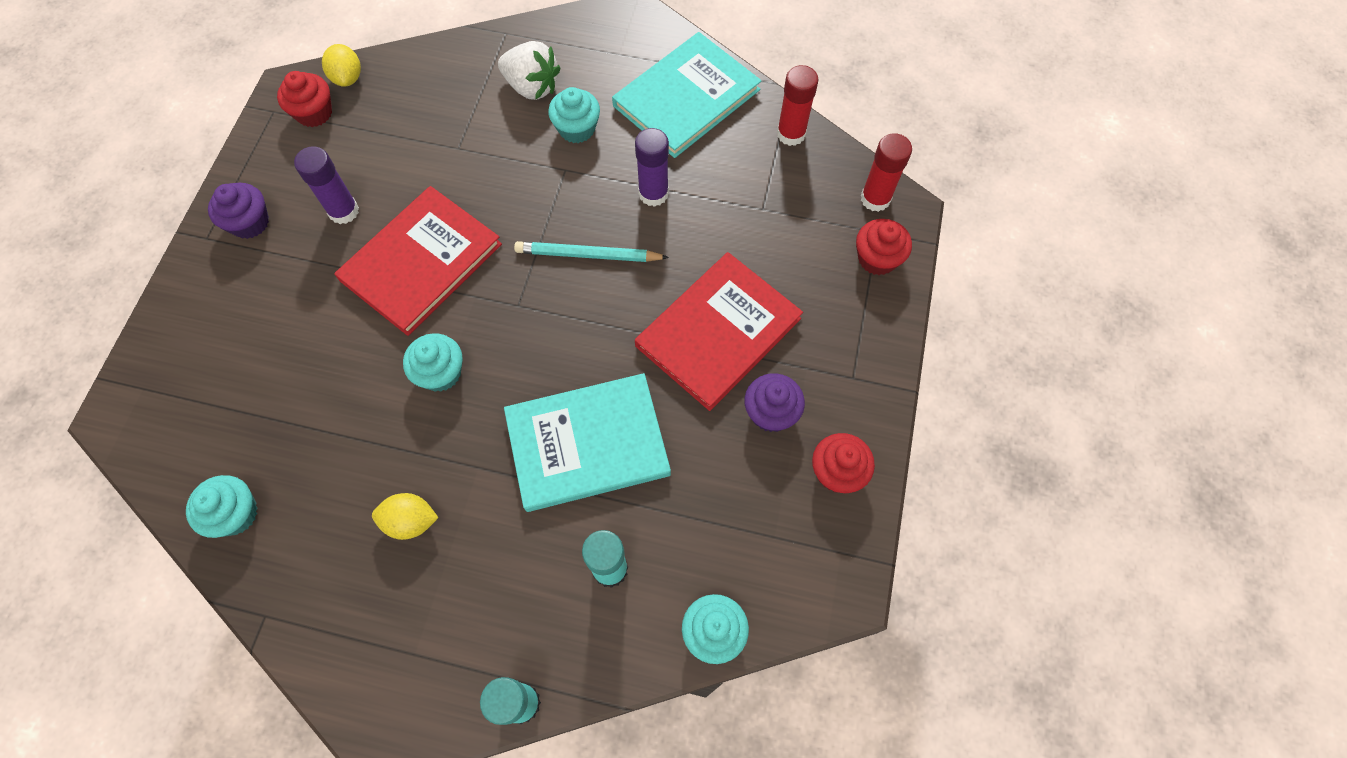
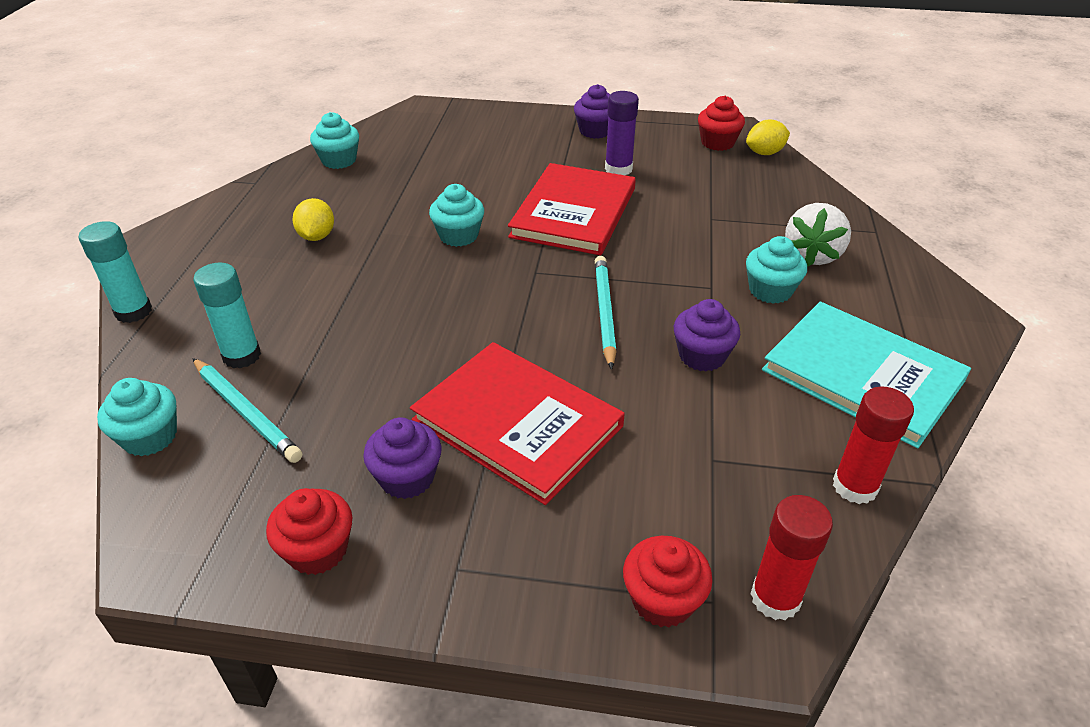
camera: 85 degrees right, 25 degrees down
(421, 262) = (574, 212): red book -> red book turned 75 degrees clockwise
(587, 444) = (379, 330): turquoise book -> none
(653, 194) = (702, 356): purple glue stick -> purple cupcake
(688, 550) = (246, 412): none -> turquoise pencil

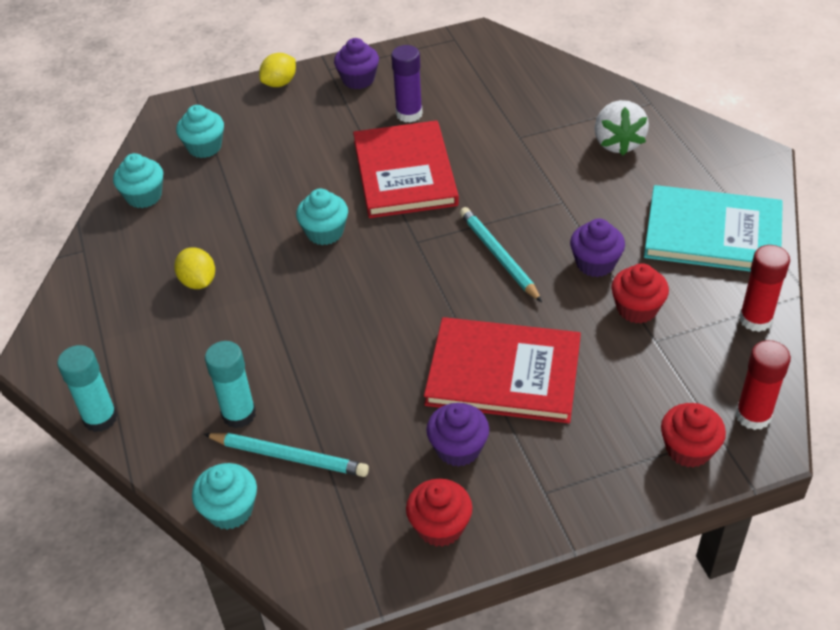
camera: 25 degrees left, 5 degrees up
(717, 143) = (473, 56): red cupcake -> red cupcake (637, 309)
(764, 153) = (519, 54): yellow lemon -> yellow lemon (280, 83)
(770, 290) = (607, 187): turquoise cupcake -> turquoise cupcake (204, 147)

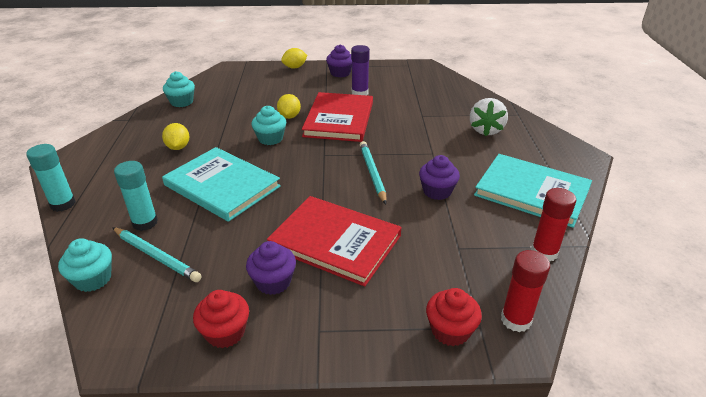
camera: 15 degrees right, 10 degrees down
(204, 147) = (232, 87): turquoise cupcake -> none
(305, 330) = (222, 186): none -> turquoise book
(328, 185) = (289, 116): none -> yellow lemon
(637, 309) = (454, 225): red cupcake -> none

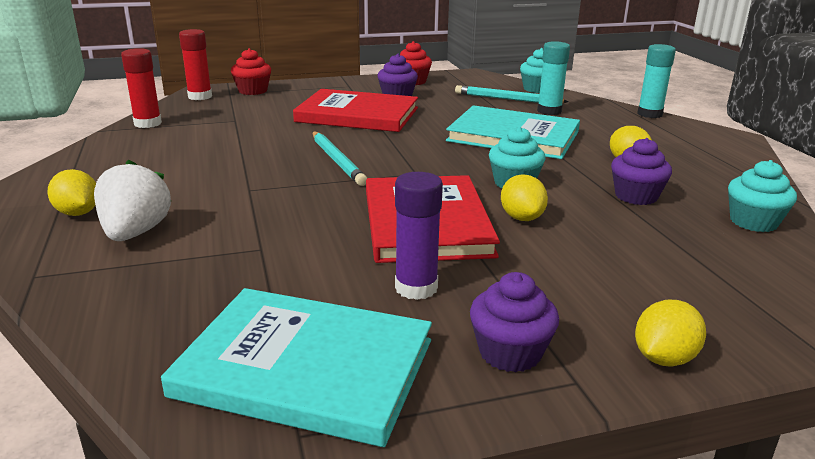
camera: 165 degrees right, 10 degrees down
(437, 191) = (249, 152): purple cupcake -> purple cupcake (636, 196)
(525, 146) = (78, 213): none -> yellow lemon
(532, 192) = (120, 162): turquoise book -> turquoise book (305, 368)

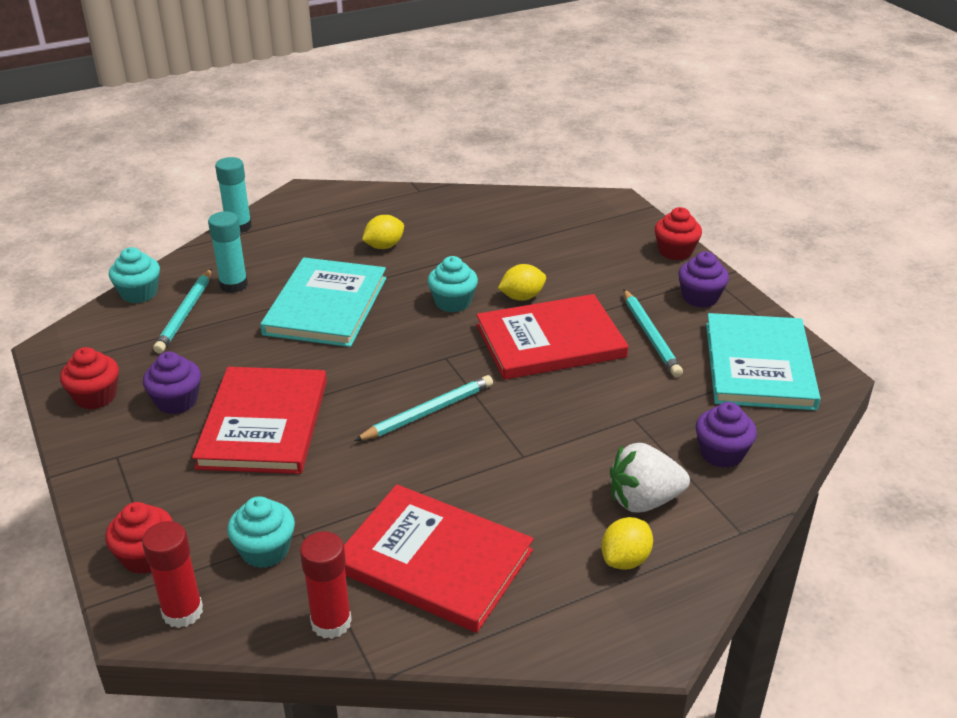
camera: 100 degrees left, 10 degrees up
(165, 150) = (434, 561): none -> red book
(416, 288) = (650, 336): purple glue stick -> turquoise pencil
(636, 196) = (460, 247): purple cupcake -> purple cupcake (721, 453)
(664, 358) = (675, 251): yellow lemon -> red cupcake
(753, 222) = (489, 206): turquoise cupcake -> turquoise cupcake (265, 550)

